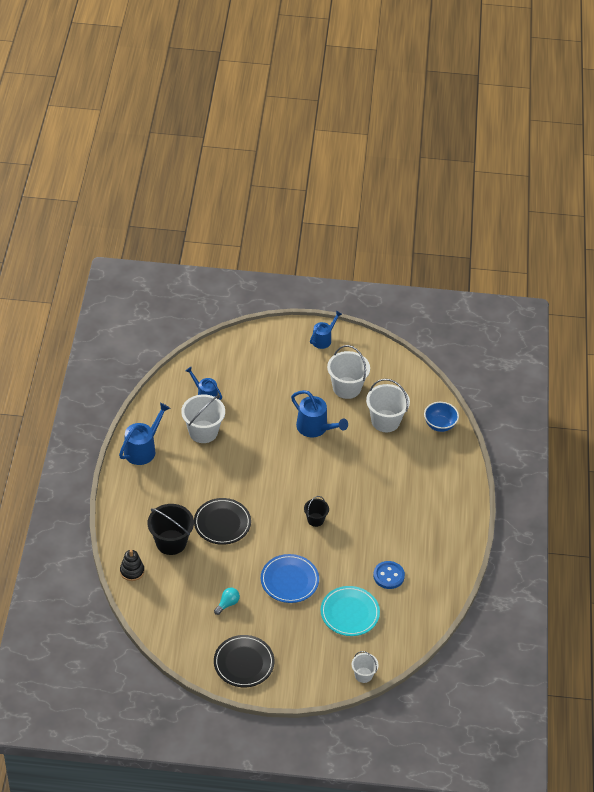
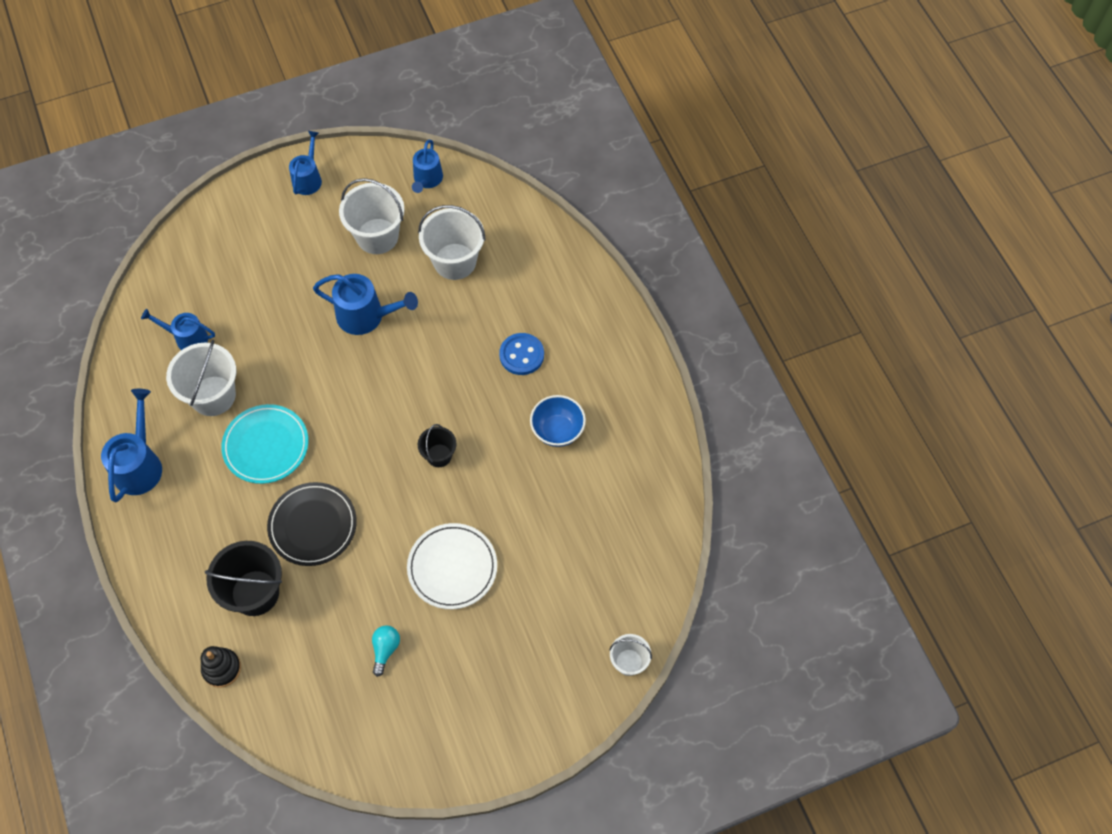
camera: 25 degrees left, 15 degrees up
(244, 663) = (456, 732): black plate -> none
(289, 580) = (452, 567): blue plate -> white plate
(349, 613) = (560, 575): turquoise plate -> turquoise plate (266, 446)
(388, 576) = (581, 492): blue button -> blue button (521, 355)
(395, 369) = (427, 179): none -> blue watering can
(439, 425) = (528, 234): blue bowl -> blue bowl (557, 430)

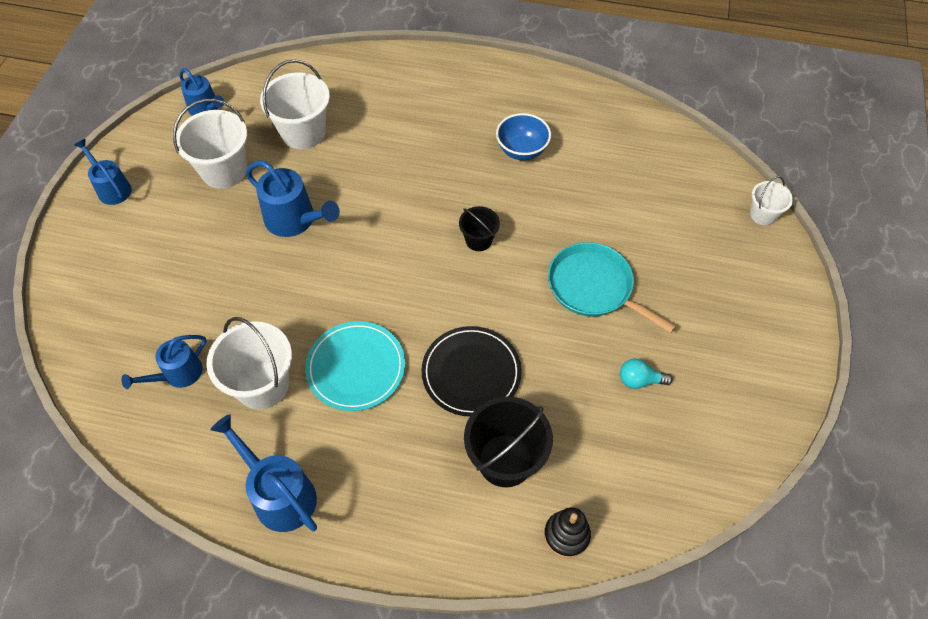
camera: 55 degrees left, 5 degrees down
(366, 316) = (294, 220): blue watering can -> blue watering can turned 75 degrees clockwise
(385, 649) = (639, 380): turquoise light bulb -> turquoise light bulb turned 45 degrees counterclockwise
(452, 567) = (594, 287): white plate -> turquoise pan
(521, 355) = (432, 136): blue button -> none

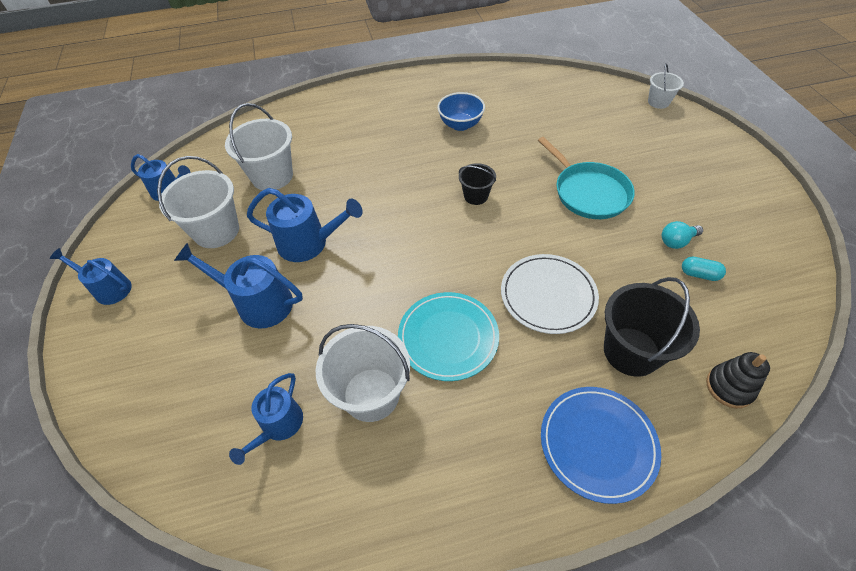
camera: 25 degrees left, 5 degrees down
(279, 494) = (459, 490): blue watering can -> blue watering can (258, 303)
(413, 519) = (597, 444): none -> blue plate
(471, 373) = (548, 295): black plate -> white plate
(594, 287) = (588, 192): turquoise pan -> turquoise pan turned 135 degrees counterclockwise
(632, 423) = (699, 274): none -> turquoise capsule

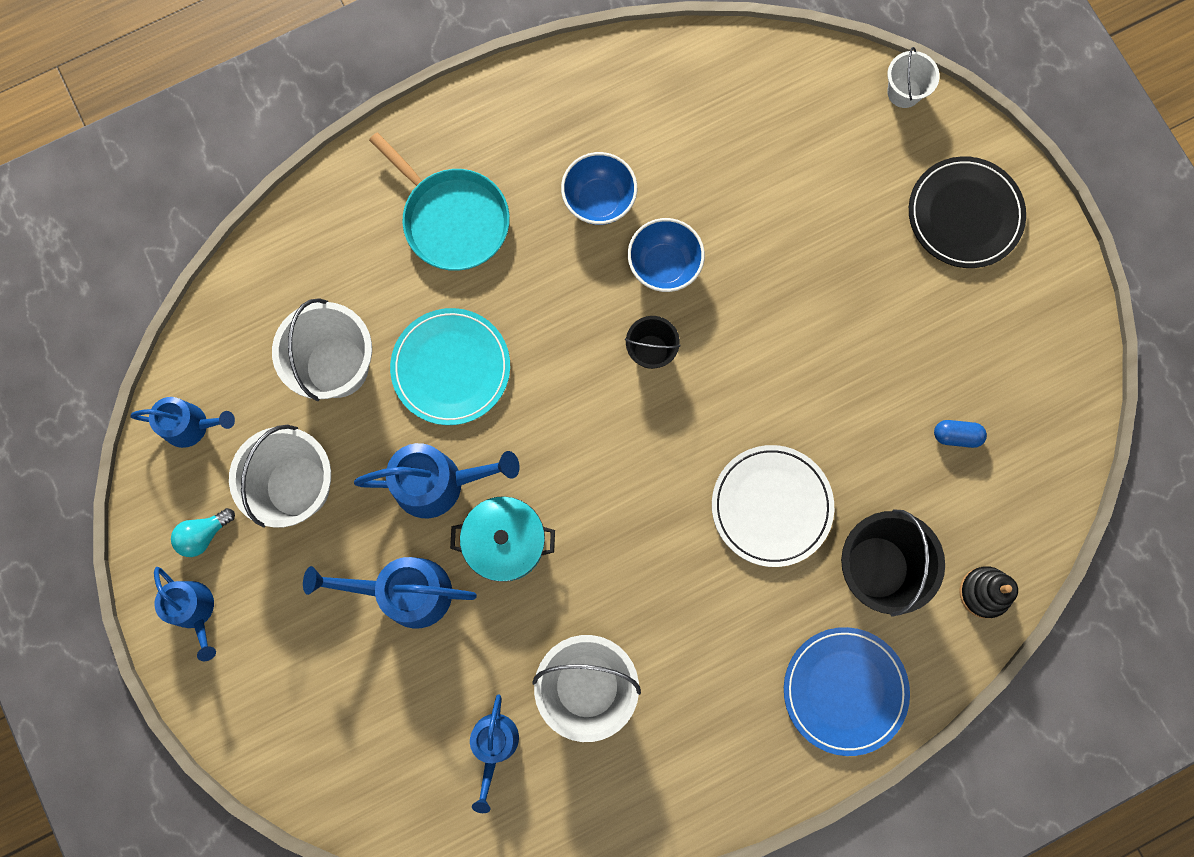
camera: 15 degrees left, 25 degrees up
(109, 288) = (194, 610): blue watering can -> blue watering can turned 135 degrees counterclockwise
(341, 285) = (505, 542): none -> turquoise pot
(448, 337) = (659, 593): turquoise plate -> turquoise plate (451, 368)
(494, 157) = (664, 265): none -> blue bowl
(588, 192) = (808, 315): turquoise pan -> turquoise pan (452, 219)
(676, 241) = (929, 385): turquoise light bulb -> turquoise light bulb (203, 534)
(699, 274) = (956, 436): turquoise capsule -> blue capsule
(700, 158) = (964, 214): none -> black plate

